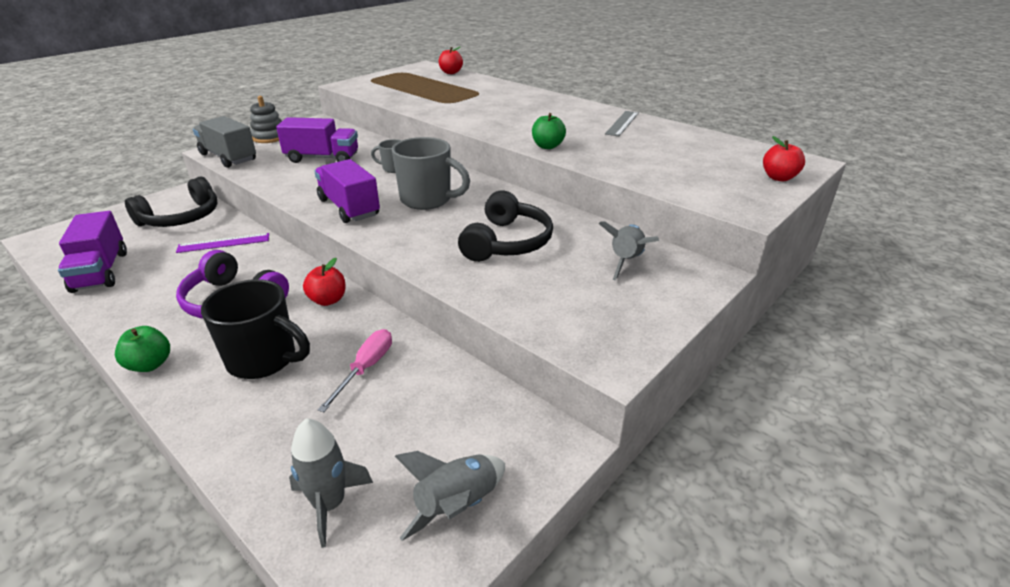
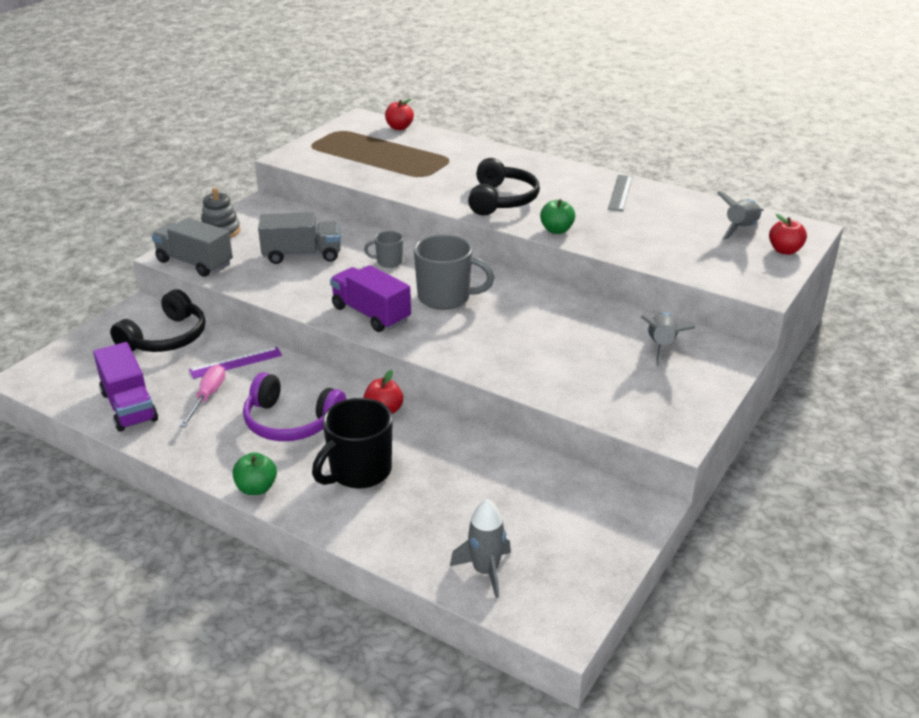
camera: 10 degrees left, 0 degrees up
(264, 359) = (359, 472): black mug -> black mug turned 120 degrees clockwise
(322, 158) = (302, 255): purple truck -> grey truck
(366, 368) = (456, 468): pink screwdriver -> pink screwdriver (207, 397)
(457, 506) = (583, 559): grey rocket -> grey rocket (740, 229)
(507, 242) = (546, 337): black headphones -> black headphones (501, 200)

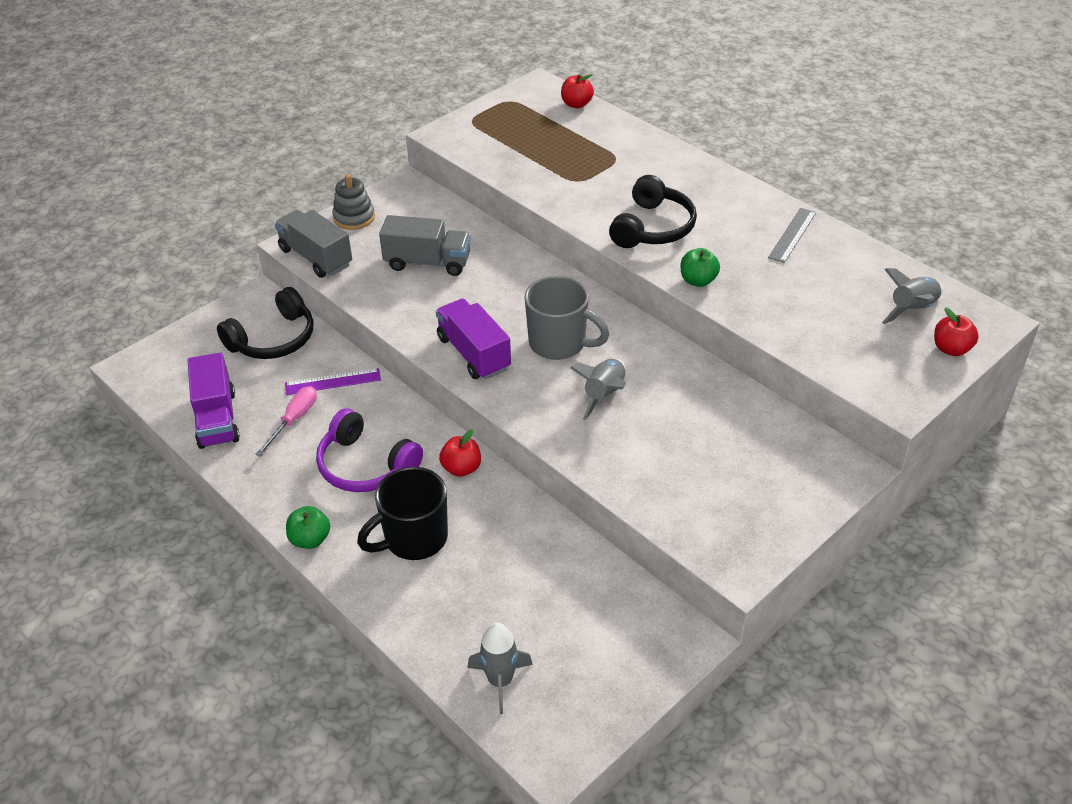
camera: 15 degrees right, 10 degrees up
(388, 262) = (514, 285): grey mug -> none
(661, 346) = (770, 448): grey rocket -> grey rocket (604, 395)

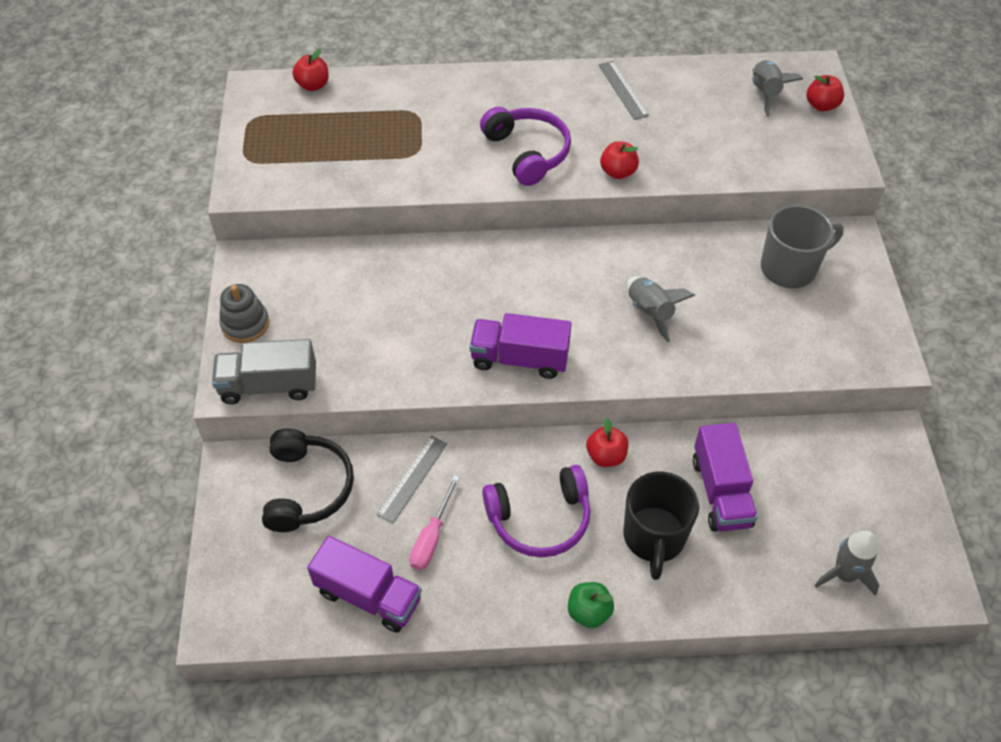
camera: 50 degrees left, 10 degrees up
(294, 420) = (432, 537): pink screwdriver -> pink screwdriver turned 135 degrees counterclockwise
(333, 381) = (412, 478): purple ruler -> grey ruler
(427, 262) = (370, 314): grey truck -> none
(500, 554) = (721, 492): none -> purple truck
(559, 343) = (565, 299): grey mug -> grey mug (790, 268)
(653, 227) = (527, 152): black headphones -> purple headphones
(698, 281) = (618, 172): green apple -> red apple

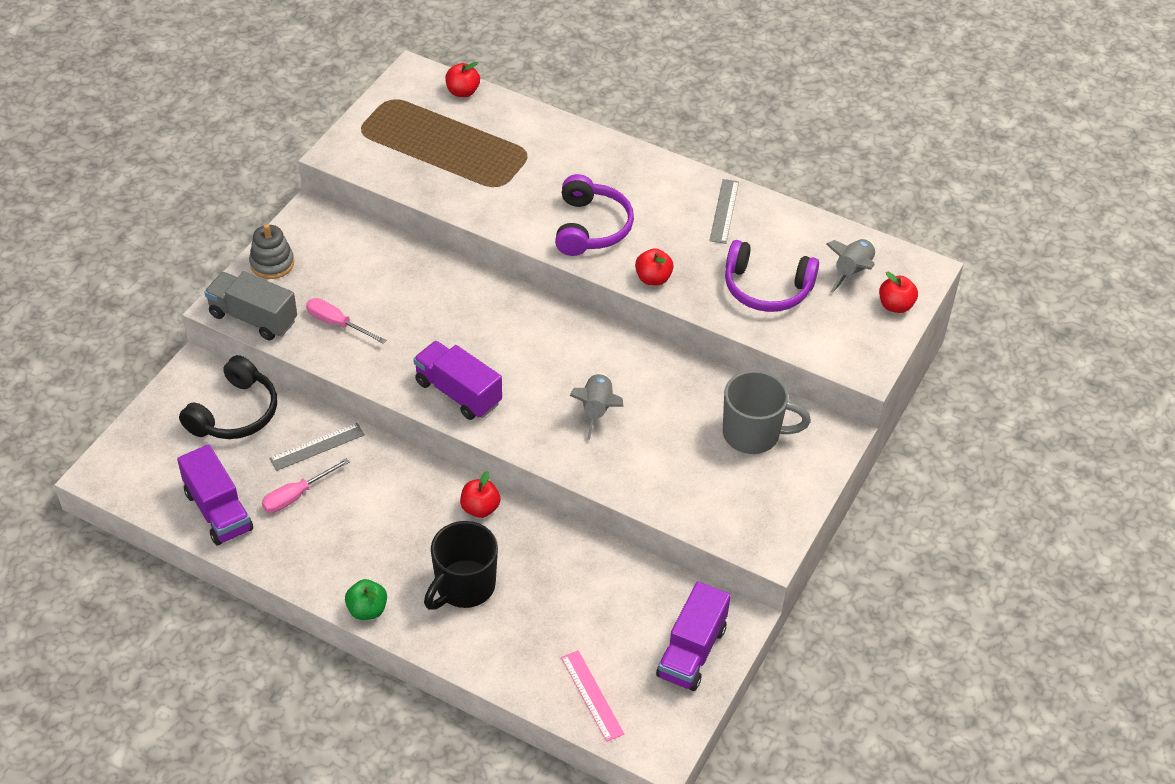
camera: 30 degrees right, 5 degrees down
(355, 350) = (337, 324): none -> pink screwdriver
(540, 519) = (388, 526): purple headphones -> purple headphones (766, 288)
(721, 492) = (548, 583): purple truck -> purple truck (691, 652)
(844, 574) = (592, 695): grey rocket -> pink ruler

